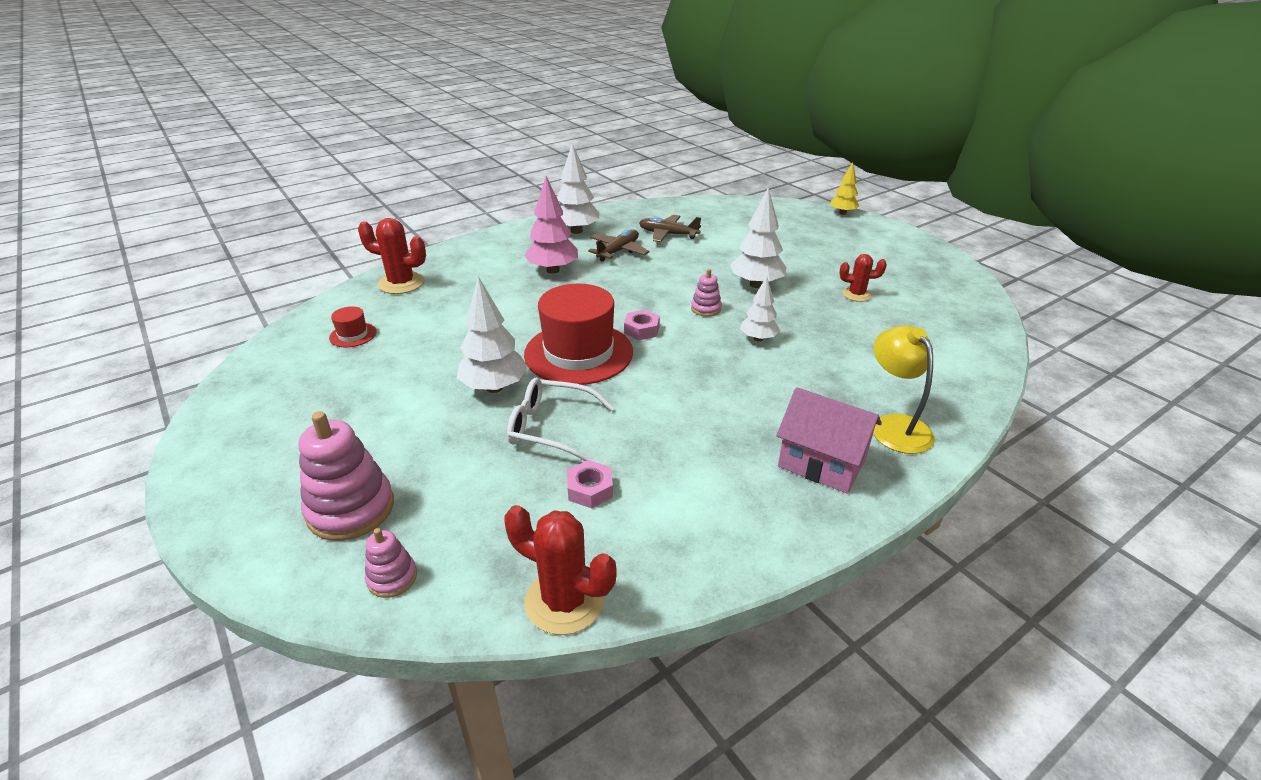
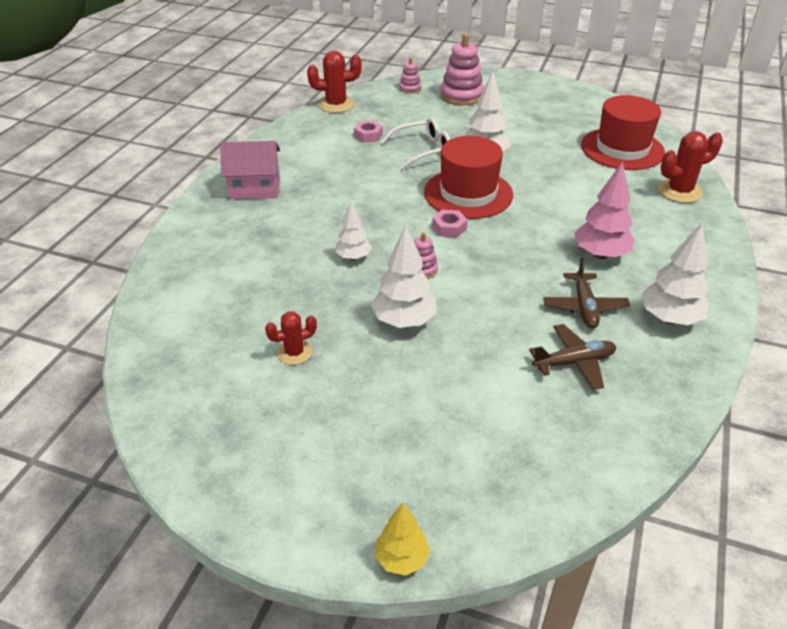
camera: 145 degrees right, 5 degrees up
(353, 335) = (622, 149): red hat -> red hat, size x2.32
(894, 425) = (216, 226): yellow lamp -> none

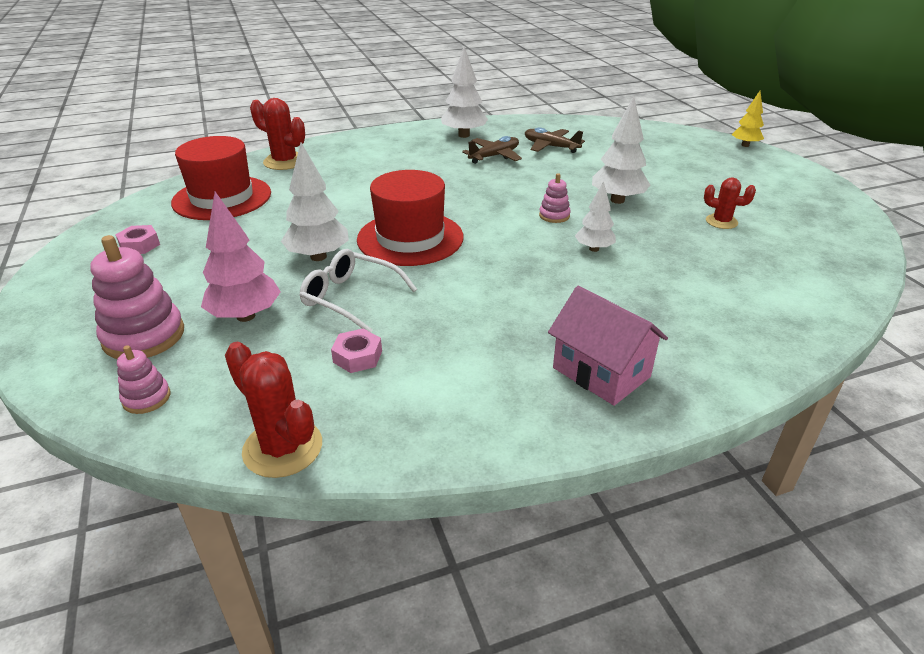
camera: 130 degrees left, 5 degrees down
(449, 228) = (480, 226): pink nut -> pink nut (140, 245)
(600, 254) = (424, 166): pink tree -> pink tree (246, 316)

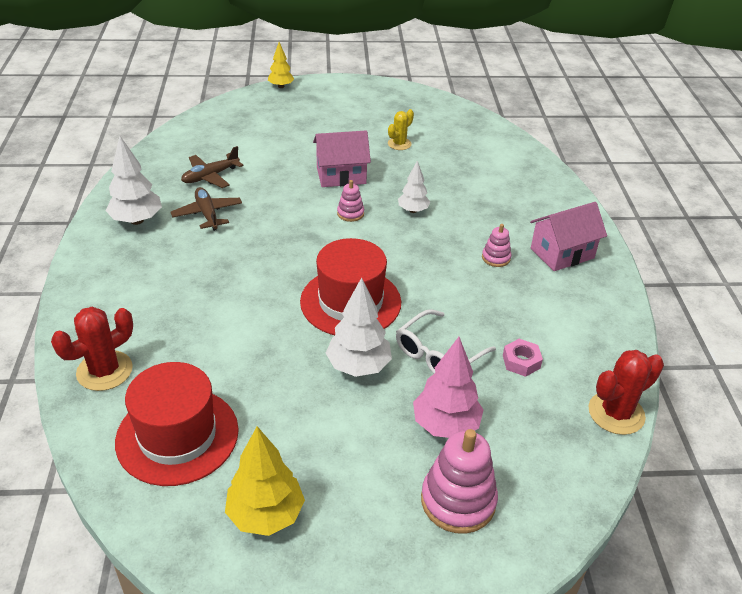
camera: 75 degrees left, 5 degrees up
(140, 245) = (266, 515): pink nut -> yellow tree
(146, 398) = (549, 494): pink stacking toy -> pink stacking toy (496, 258)
(617, 200) = (341, 175): white tree -> pink house
(721, 222) = (399, 144): red cactus -> yellow cactus

